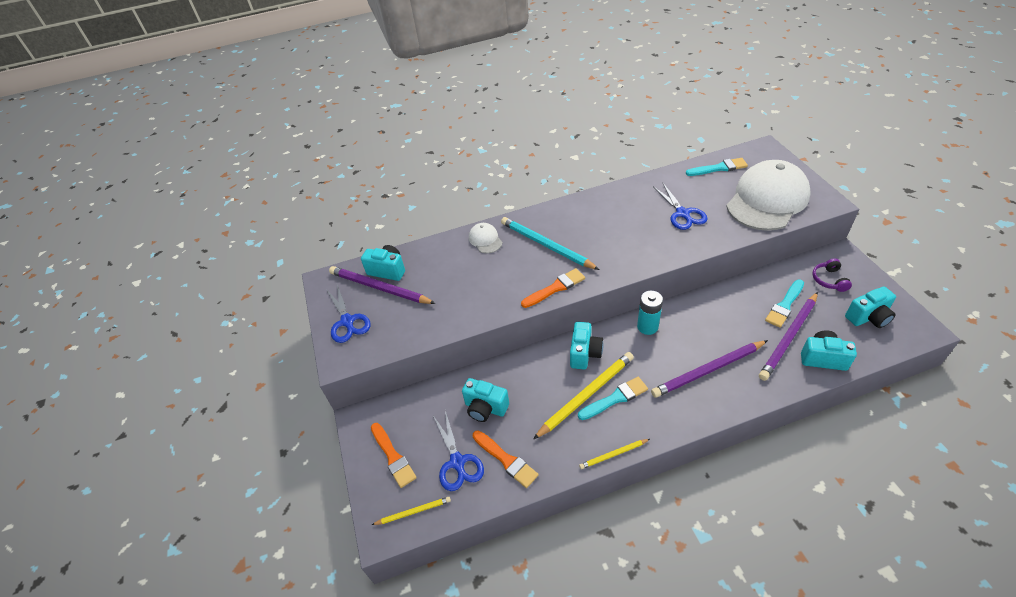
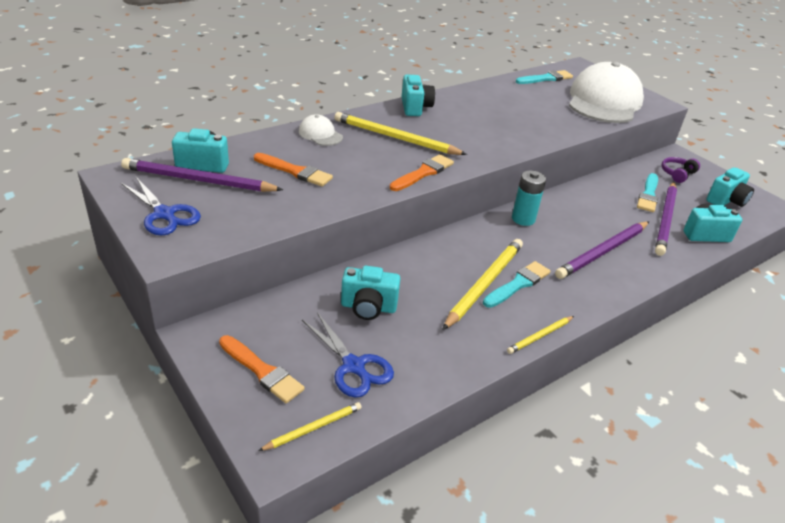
camera: 25 degrees left, 10 degrees down
(506, 460) = (416, 356): orange brush -> orange brush (295, 171)
(546, 245) = (395, 138): turquoise pencil -> yellow pencil
(584, 353) = (465, 246): turquoise camera -> turquoise camera (415, 107)
(682, 213) = (529, 111): blue scissors -> none
(829, 280) = (677, 174): purple headphones -> purple headphones turned 60 degrees clockwise

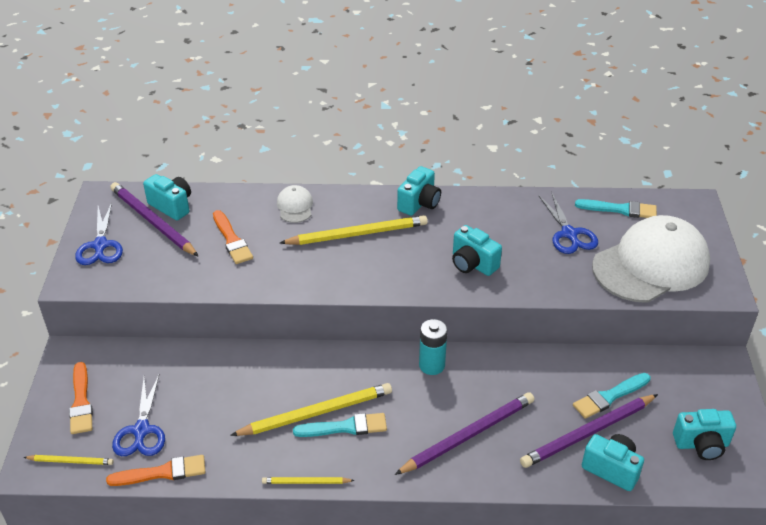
camera: 40 degrees right, 5 degrees up
(368, 307) = (202, 388): turquoise camera -> turquoise camera (472, 264)
(395, 138) = (357, 234): yellow pencil -> yellow pencil turned 105 degrees clockwise
(423, 173) = (337, 283): orange brush -> orange brush (162, 472)
(536, 99) = (569, 234): none -> blue scissors
(603, 252) = (468, 435): purple pencil -> purple pencil turned 150 degrees clockwise
(677, 174) = (685, 387): purple headphones -> none

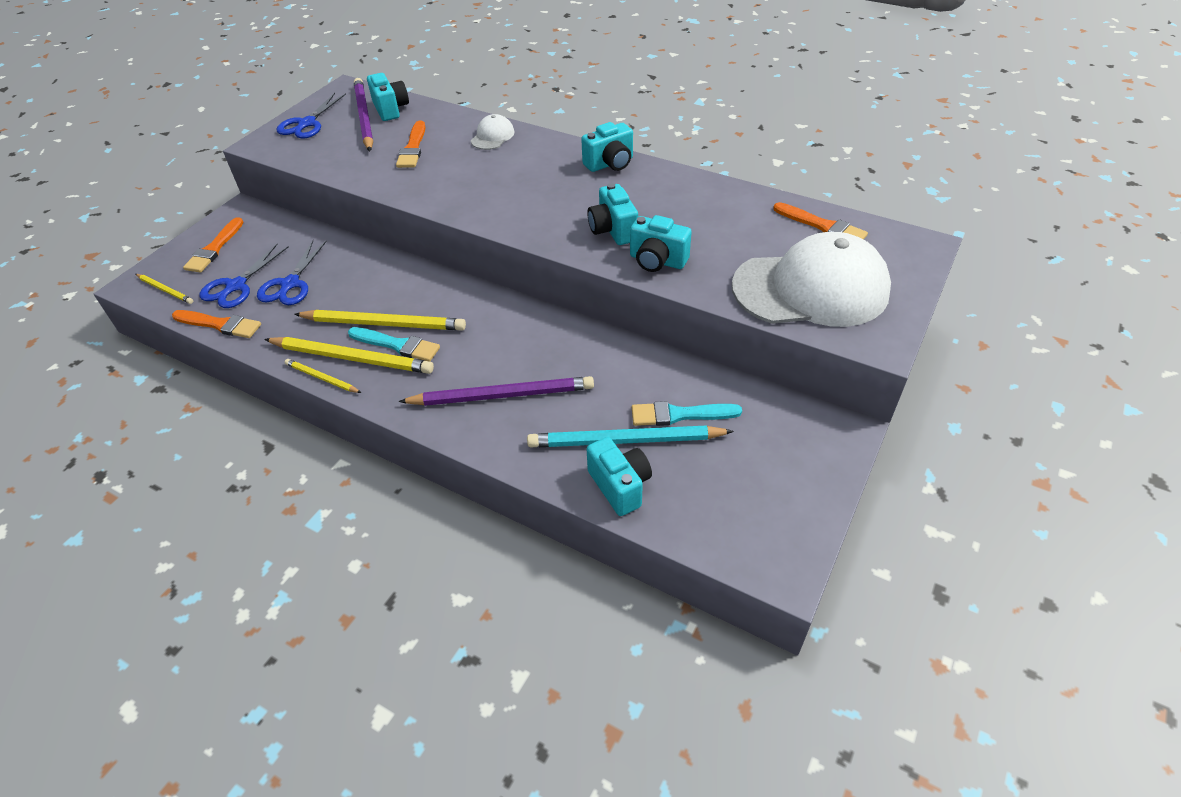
camera: 30 degrees right, 5 degrees up
(357, 234) = (526, 173): yellow pencil -> yellow pencil (352, 358)
(432, 365) = (524, 320): turquoise battery -> none
(569, 234) = (742, 232): blue scissors -> blue scissors (290, 284)
(588, 433) = (625, 441): purple pencil -> turquoise pencil
(620, 209) = (822, 226): turquoise brush -> orange brush
(701, 444) = (745, 503): turquoise camera -> turquoise camera (657, 261)

